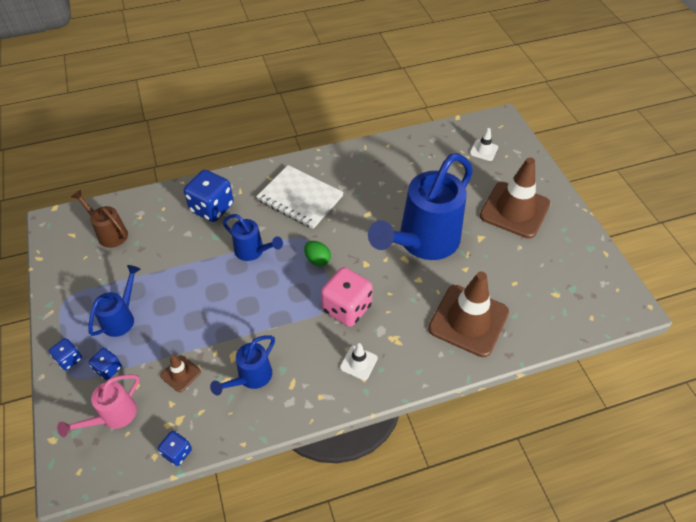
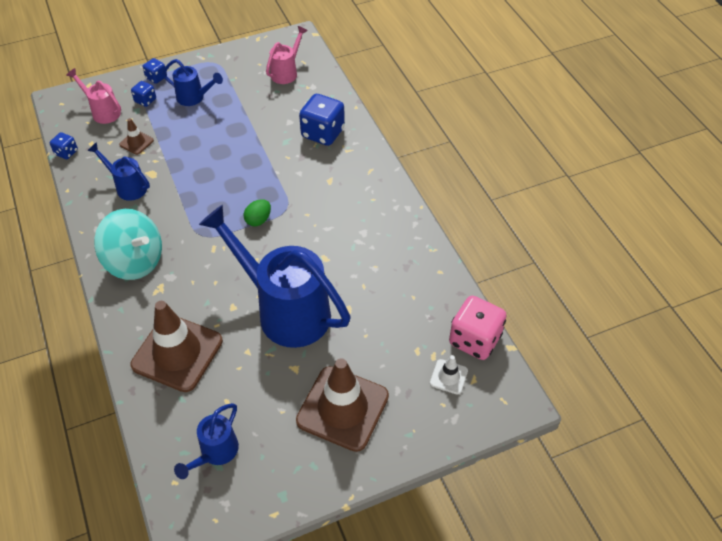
camera: 85 degrees right, 0 degrees up
(109, 233) = (286, 72): brown watering can -> pink watering can
(253, 251) = (268, 170): blue watering can -> blue watering can (215, 453)
(300, 198) = (342, 198): white notebook -> none
(346, 308) = (198, 248): pink dice -> pink dice (474, 339)
(358, 363) = (135, 261): white traffic cone -> turquoise spinning top

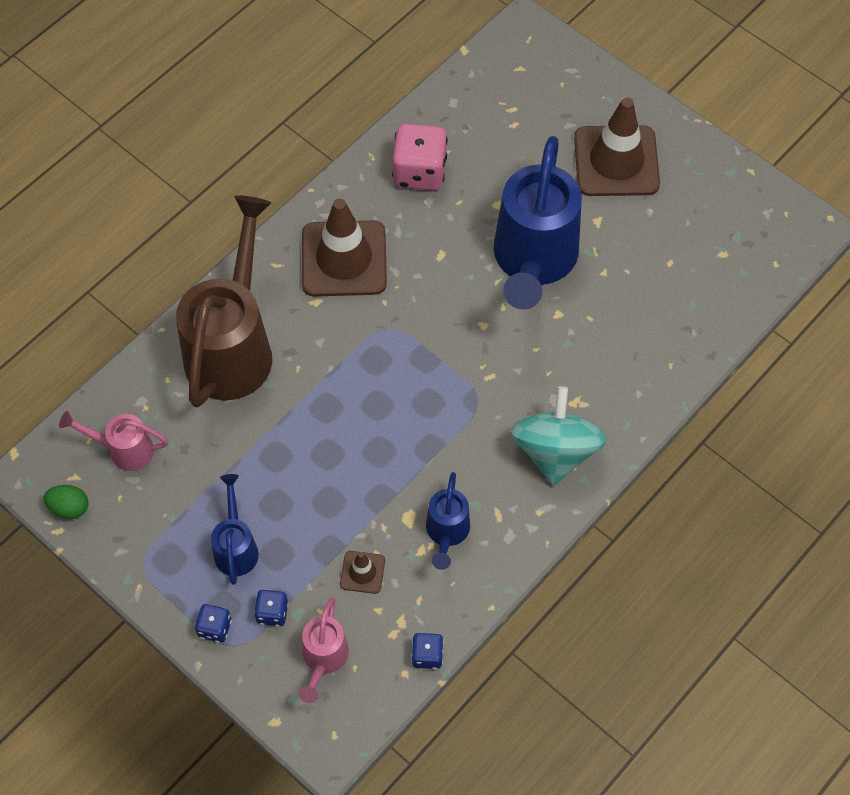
camera: 115 degrees left, 10 degrees up
(177, 353) = (645, 337): brown traffic cone -> brown traffic cone (344, 259)
(215, 453) = (727, 245): blue watering can -> none
(258, 220) = (421, 349): green egg -> green egg (69, 508)
(323, 133) = (233, 346): blue dice -> brown watering can
(448, 377) = (529, 89): white traffic cone -> none
(474, 339) = (472, 81): pink dice -> pink dice (419, 172)

